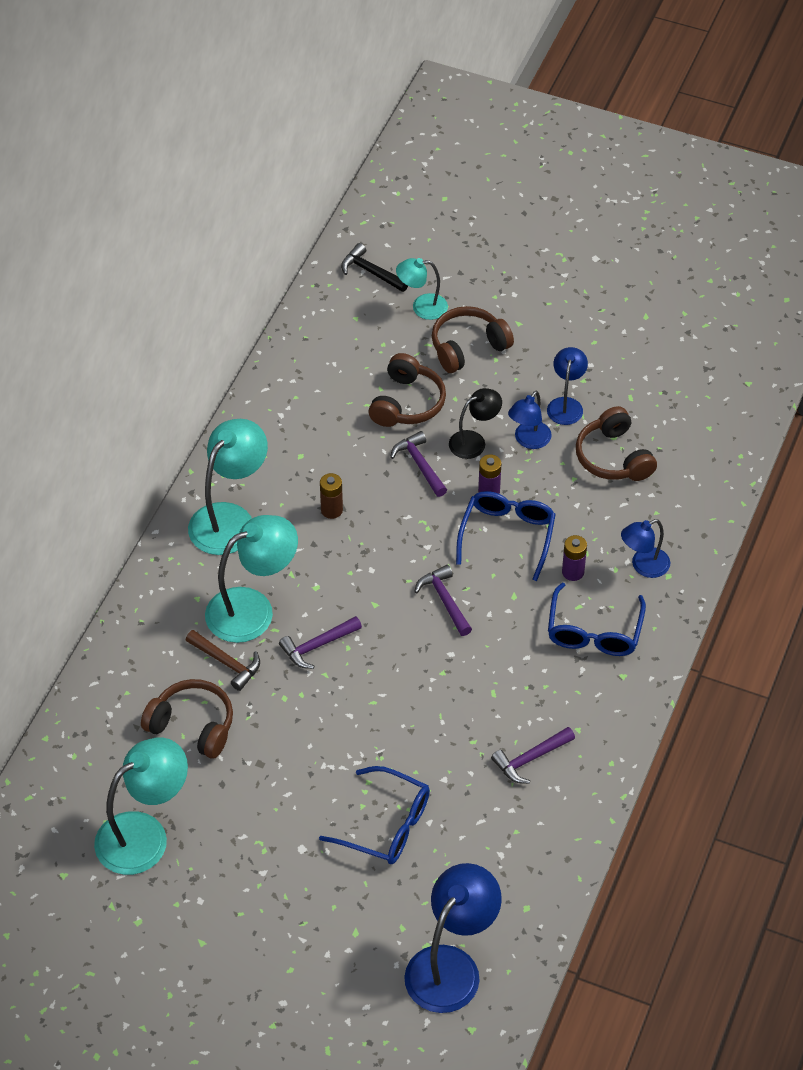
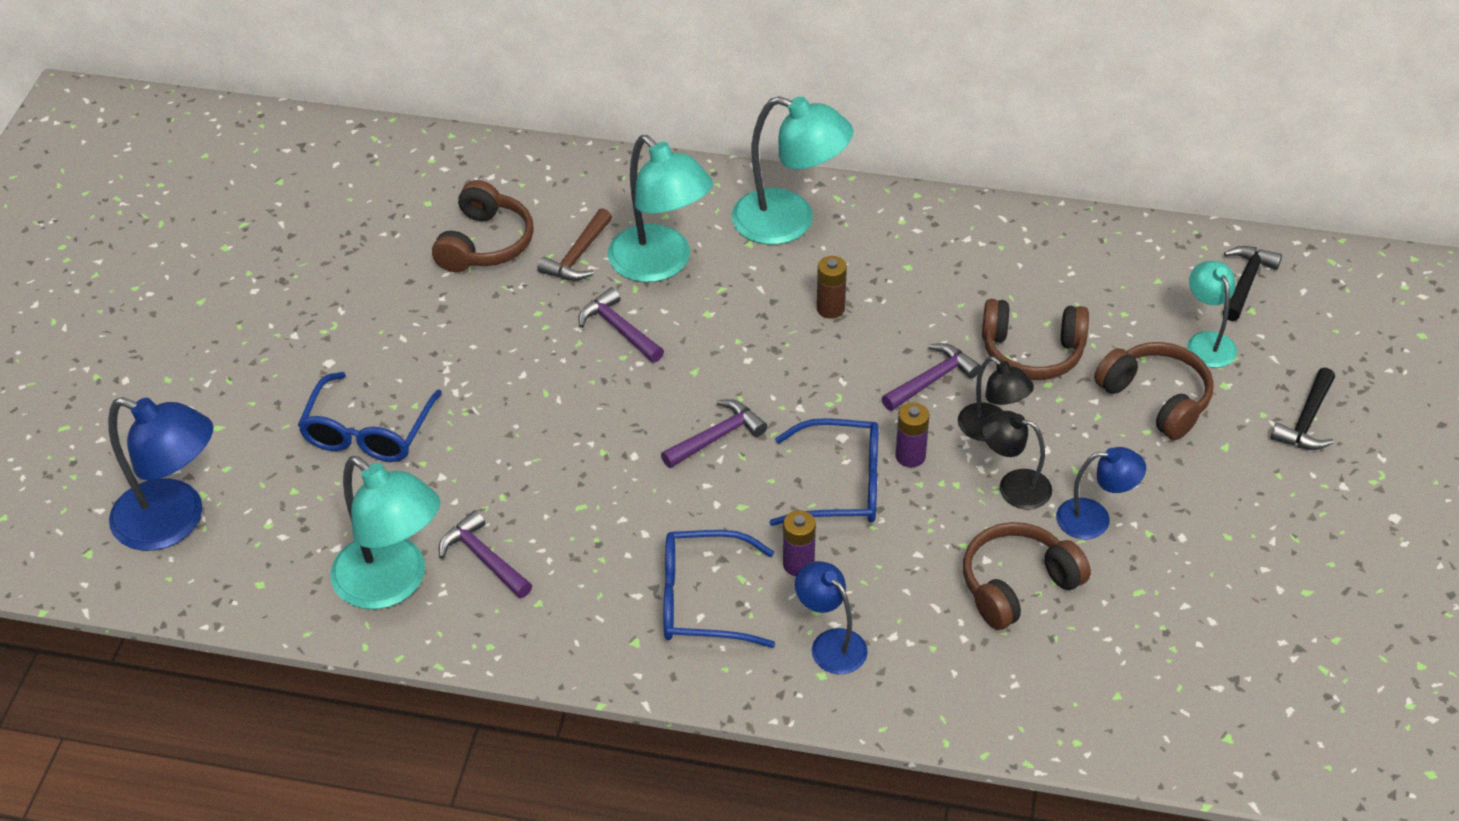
camera: 80 degrees right, 5 degrees down
(144, 834) = (335, 232): turquoise lamp -> turquoise lamp (393, 584)
(505, 276) = (1306, 420): none -> black hammer
(528, 440) = (1013, 486): blue lamp -> black lamp

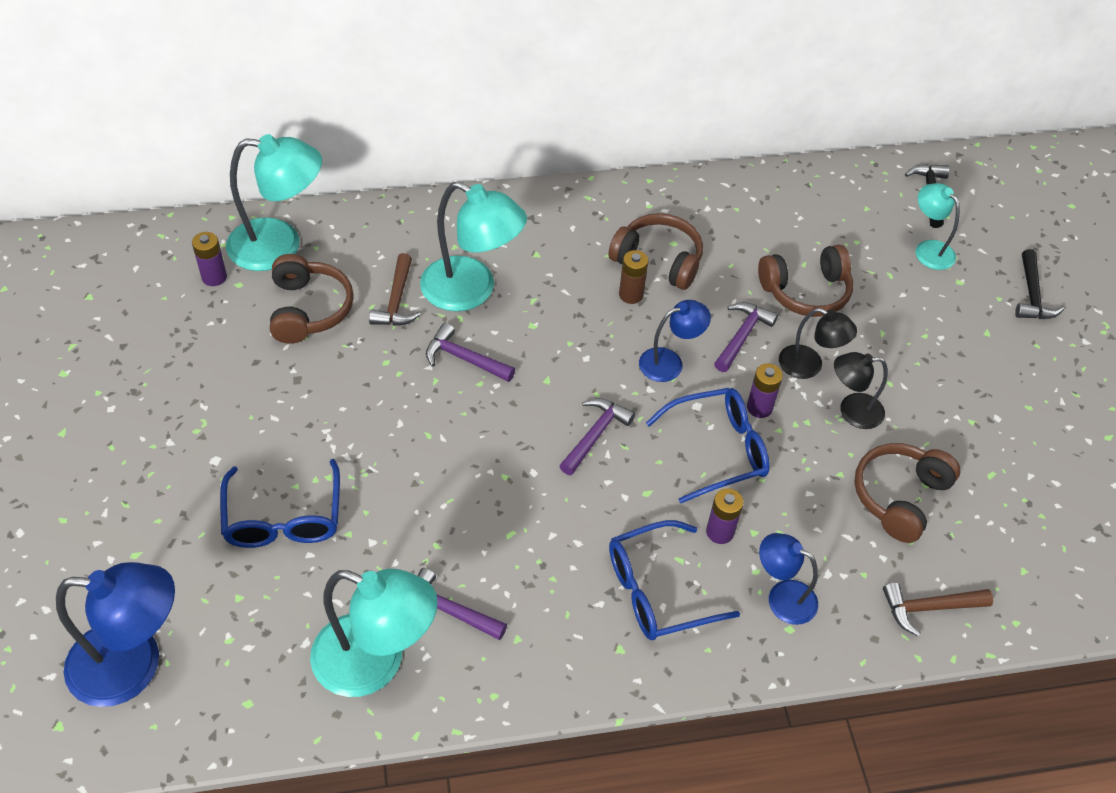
camera: 25 degrees left, 5 degrees up
(407, 190) = (214, 277): none -> purple battery
(789, 222) = (560, 227): turquoise lamp -> turquoise lamp (280, 246)
(986, 700) = (929, 608): none -> brown hammer
(1095, 519) = (926, 421): blue lamp -> blue lamp (669, 362)
(1156, 399) = (917, 306): brown headphones -> brown headphones (658, 260)

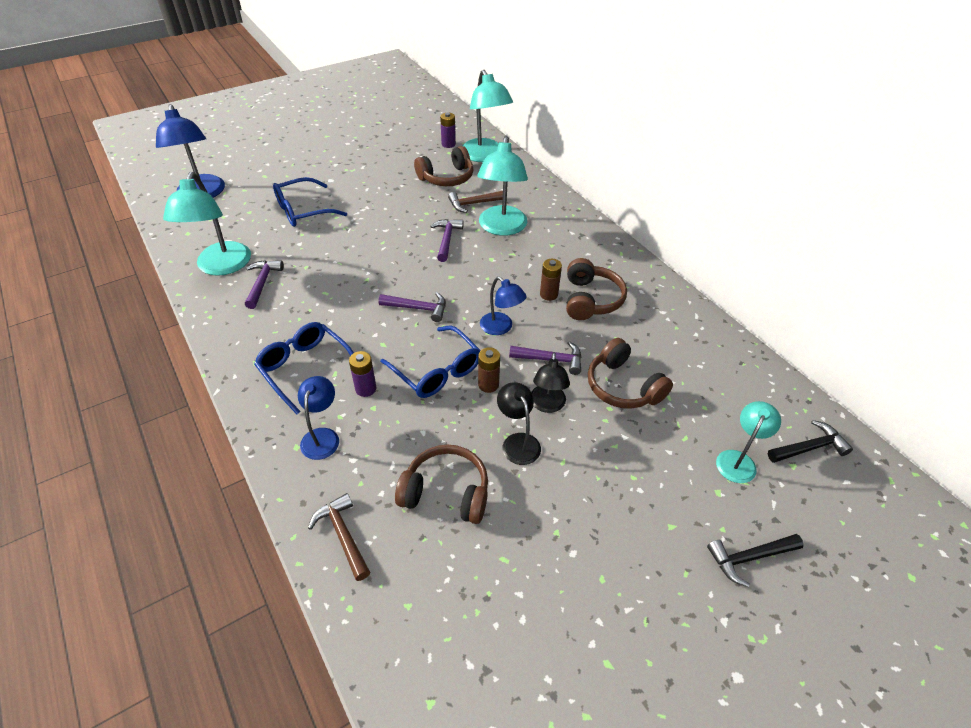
camera: 70 degrees right, 5 degrees down
(759, 407) = (488, 385): purple battery -> brown battery

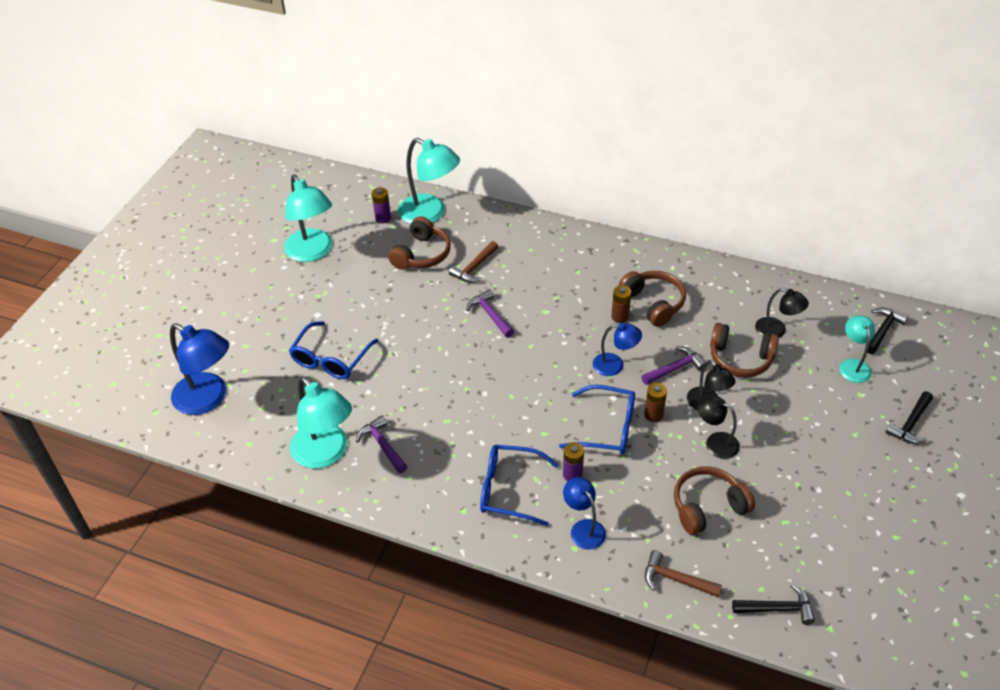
camera: 35 degrees left, 0 degrees up
(401, 638) = (777, 608): none -> black hammer
(418, 308) = (536, 388): purple hammer -> none
(501, 228) = (522, 278): turquoise lamp -> turquoise lamp (312, 252)
(687, 383) = (776, 331): none -> black lamp

